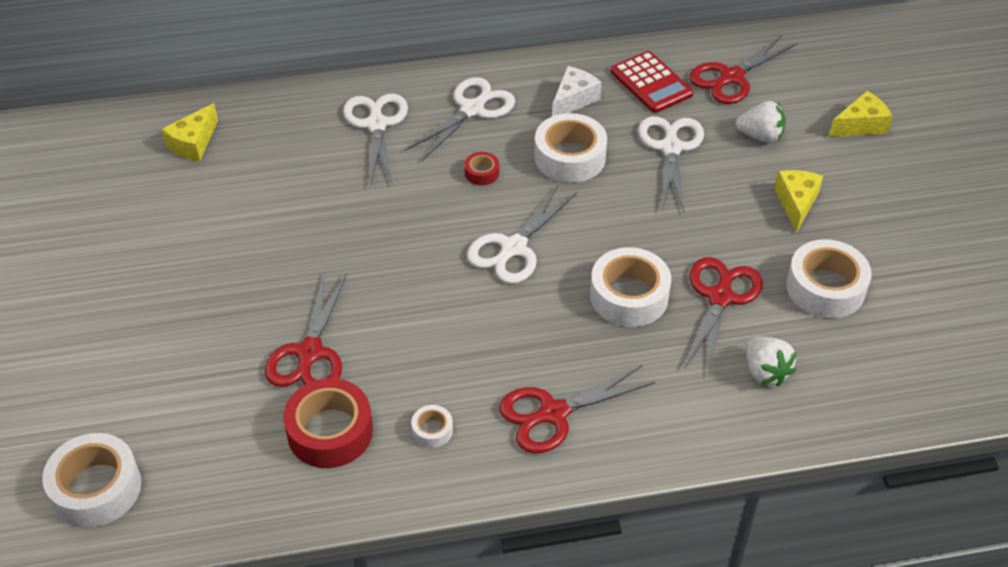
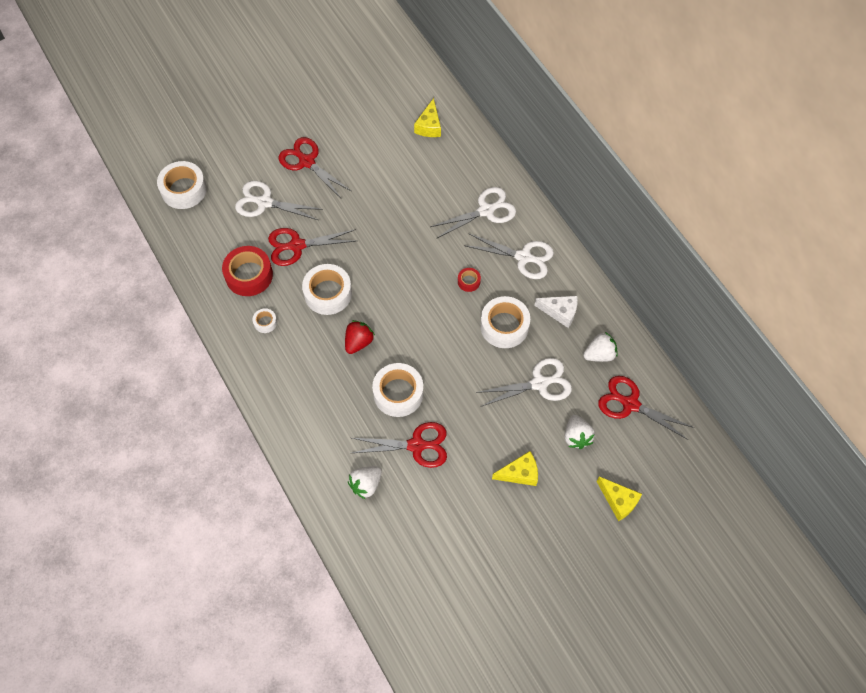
camera: 70 degrees right, 15 degrees up
(193, 143) = (429, 126): yellow cheese -> yellow cheese turned 90 degrees counterclockwise
(513, 248) = (412, 319): white scissors -> white scissors (264, 202)
(523, 320) = (358, 342): none -> red strawberry
(552, 413) = (296, 378): red scissors -> red scissors (306, 161)
(651, 83) = (599, 354): red calculator -> white strawberry
(825, 288) = (449, 506): white tape -> white tape (328, 293)

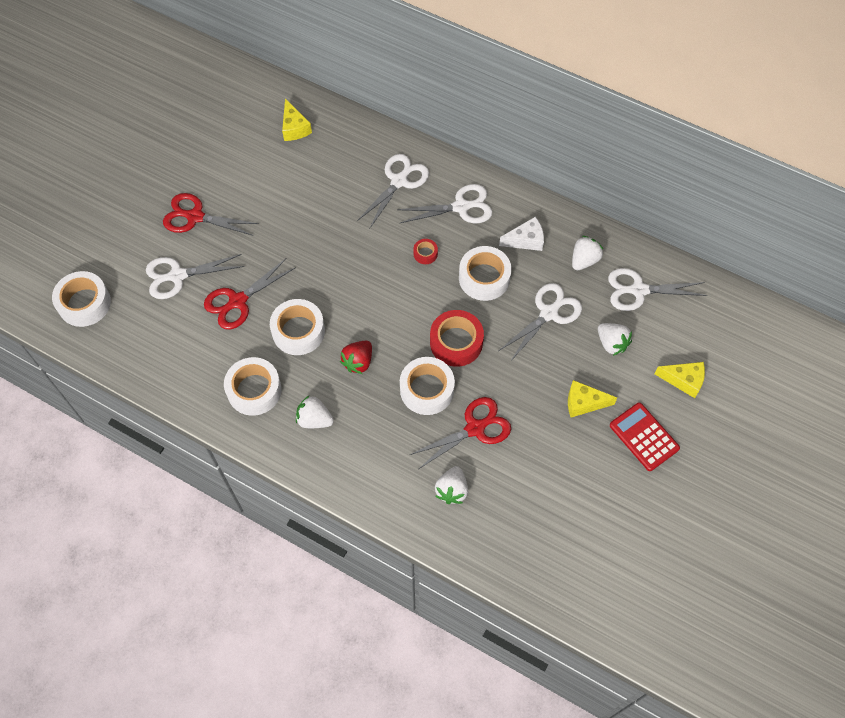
camera: 30 degrees left, 0 degrees up
(249, 275) = (207, 353): red tape -> red tape (456, 342)
(265, 322) = (254, 390): white tape -> white tape, size x2.09
(296, 370) = (314, 419): none -> white strawberry
(358, 342) = (358, 362): red strawberry -> red strawberry turned 150 degrees counterclockwise
(520, 473) = (584, 403): yellow cheese -> yellow cheese turned 135 degrees counterclockwise
(552, 529) = (644, 437): none -> red calculator
(630, 404) = (638, 290): red scissors -> white scissors

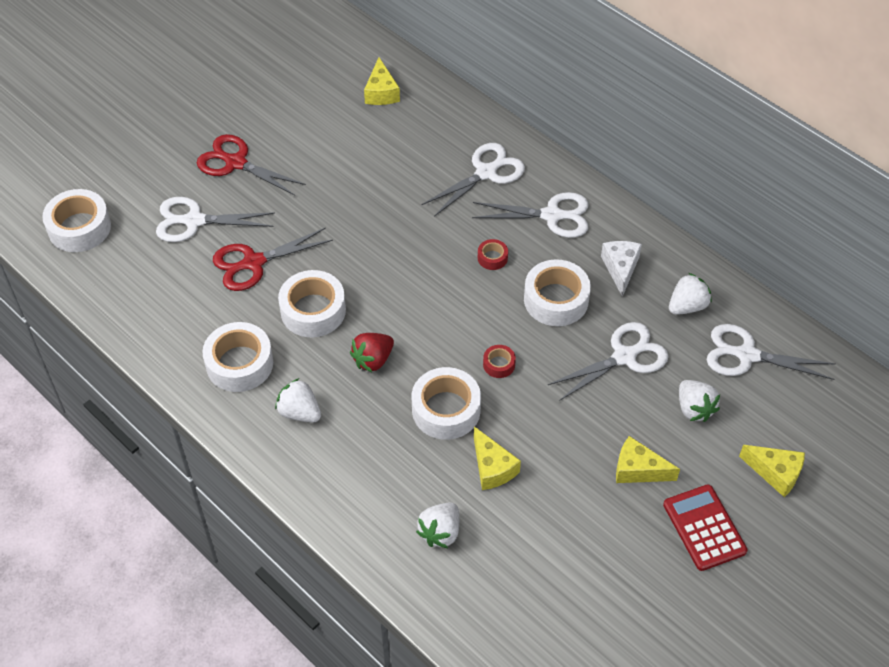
camera: 15 degrees right, 10 degrees down
(456, 342) = (499, 364): red tape -> red tape, size x0.48
(475, 428) = (492, 467): red scissors -> yellow cheese
(526, 240) = (620, 268): white cheese -> white cheese turned 90 degrees counterclockwise

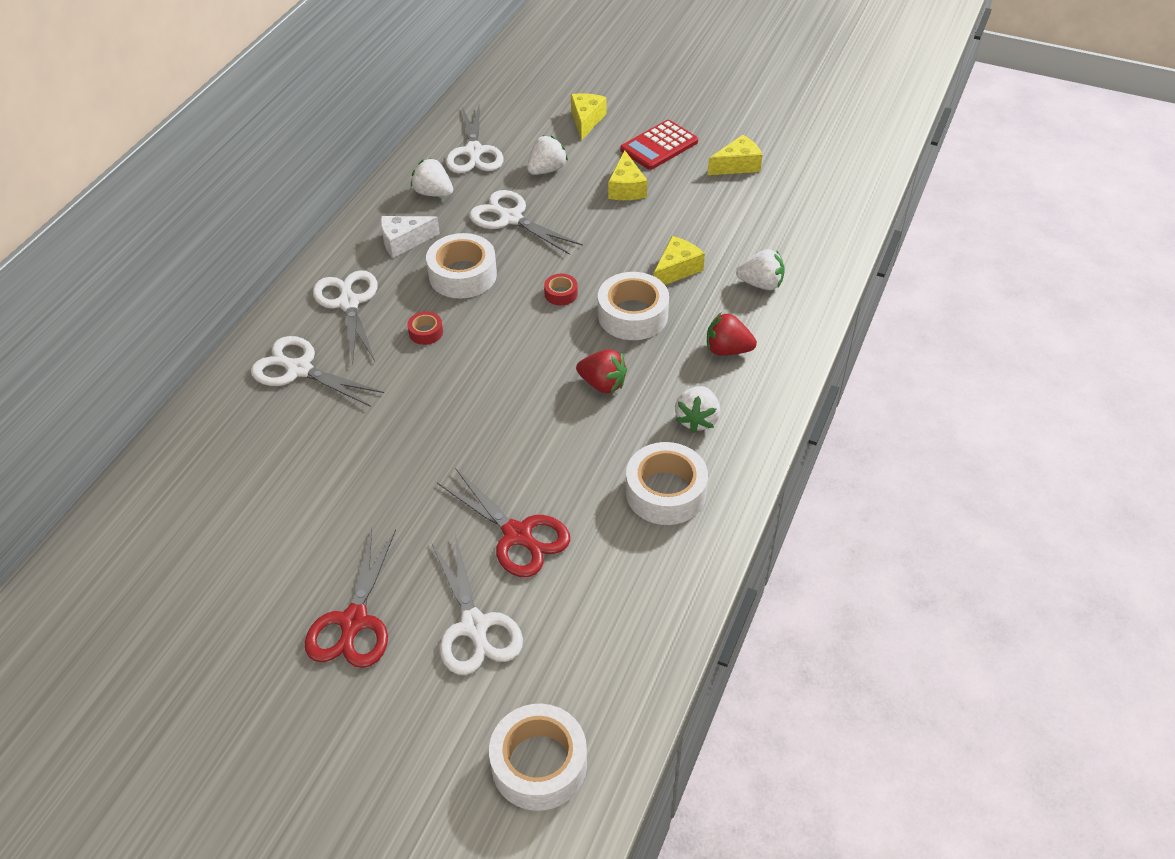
camera: 110 degrees left, 5 degrees down
(313, 310) = (562, 454): white tape -> none
(367, 467) = (727, 350): none -> red strawberry
(381, 92) = (178, 507): yellow cheese -> yellow cheese (737, 165)

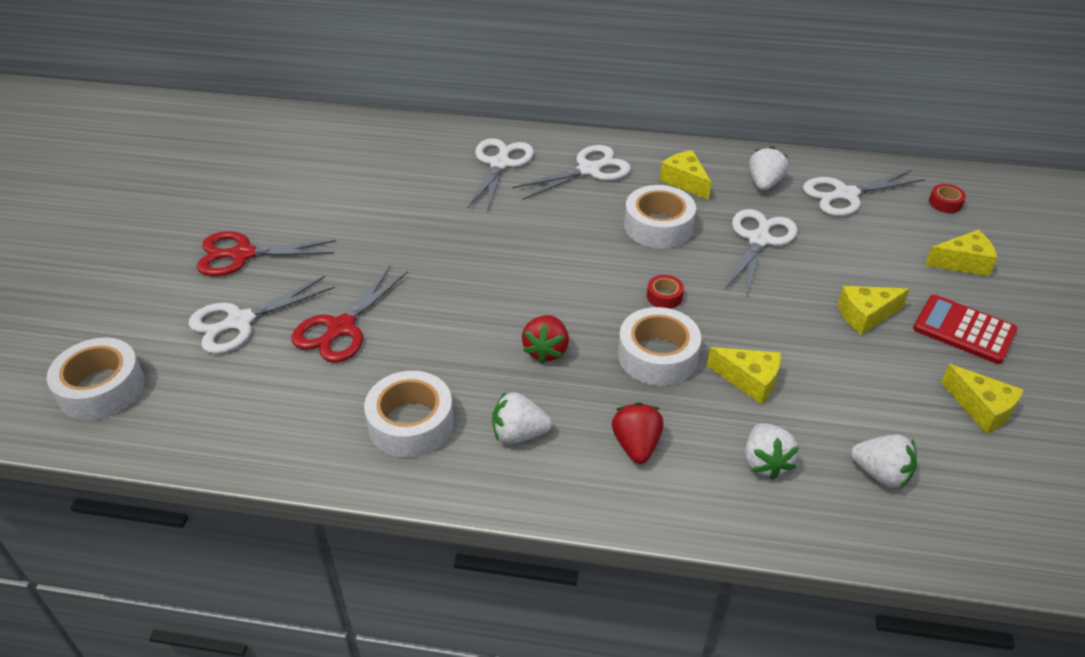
camera: 75 degrees right, 5 degrees down
(404, 241) = (685, 181): white cheese -> yellow cheese
(426, 332) = (571, 221): red tape -> red tape (945, 203)
(547, 170) = (853, 249): white strawberry -> white strawberry (881, 474)

